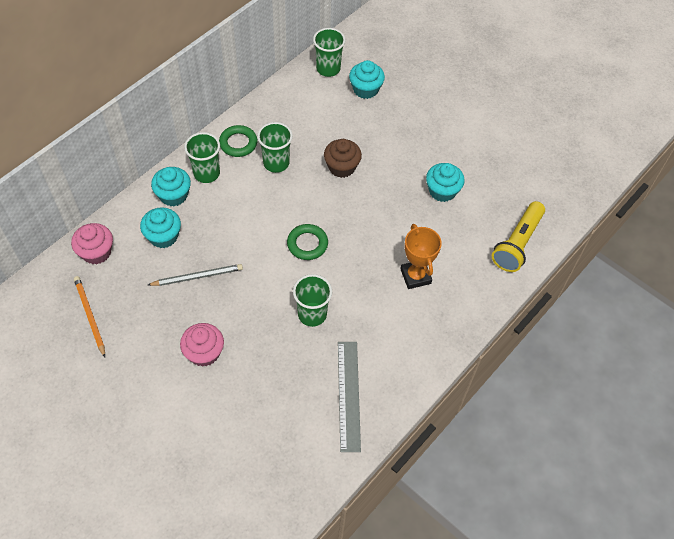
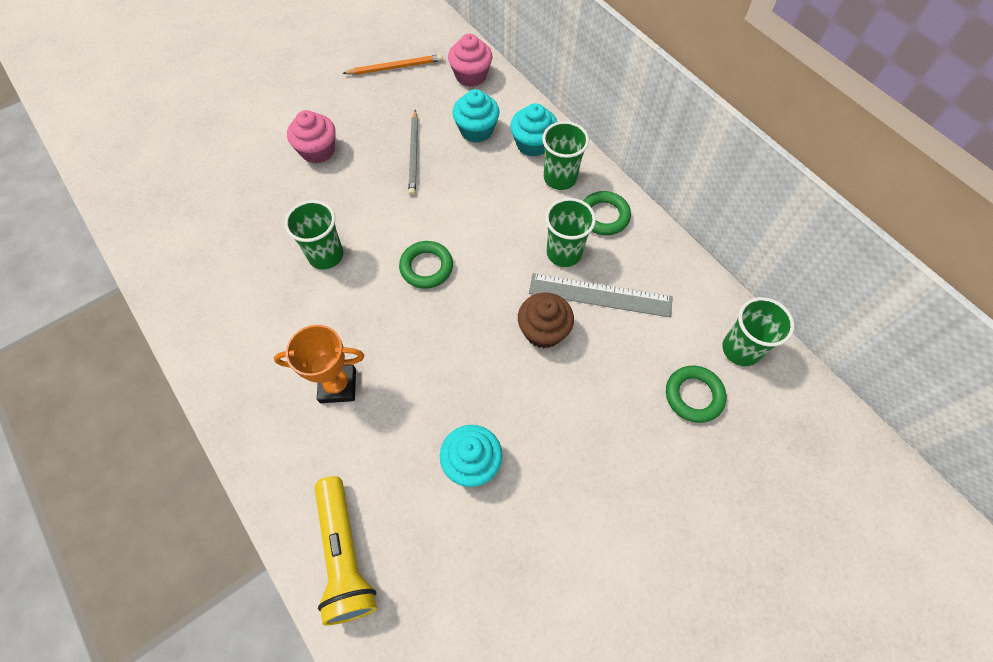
camera: 105 degrees right, 5 degrees up
(349, 395) = (209, 273): grey ruler -> grey ruler (600, 295)
(365, 89) = (694, 395): turquoise cupcake -> green ring
(517, 243) = (345, 555): yellow flashlight -> yellow flashlight turned 150 degrees counterclockwise

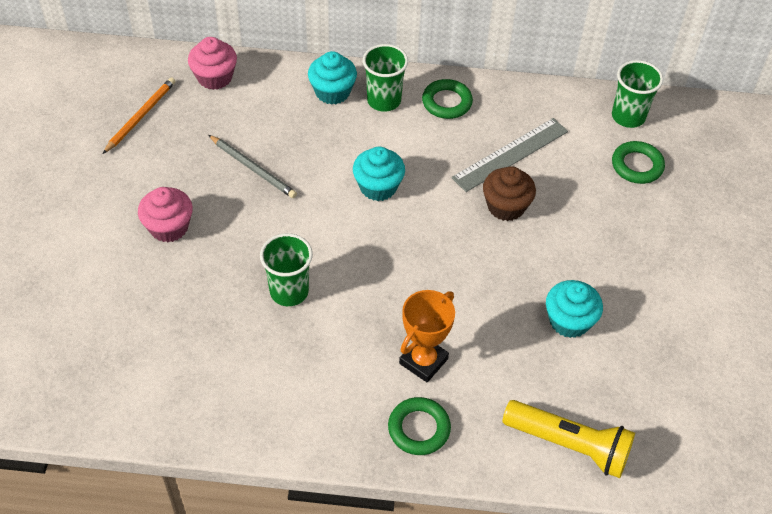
camera: 50 degrees left, 10 degrees down
(426, 267) = (374, 235): green ring -> green ring (419, 429)
(476, 130) = (277, 114): turquoise cupcake -> turquoise cupcake (378, 187)
(564, 253) = (453, 147): green cup -> none

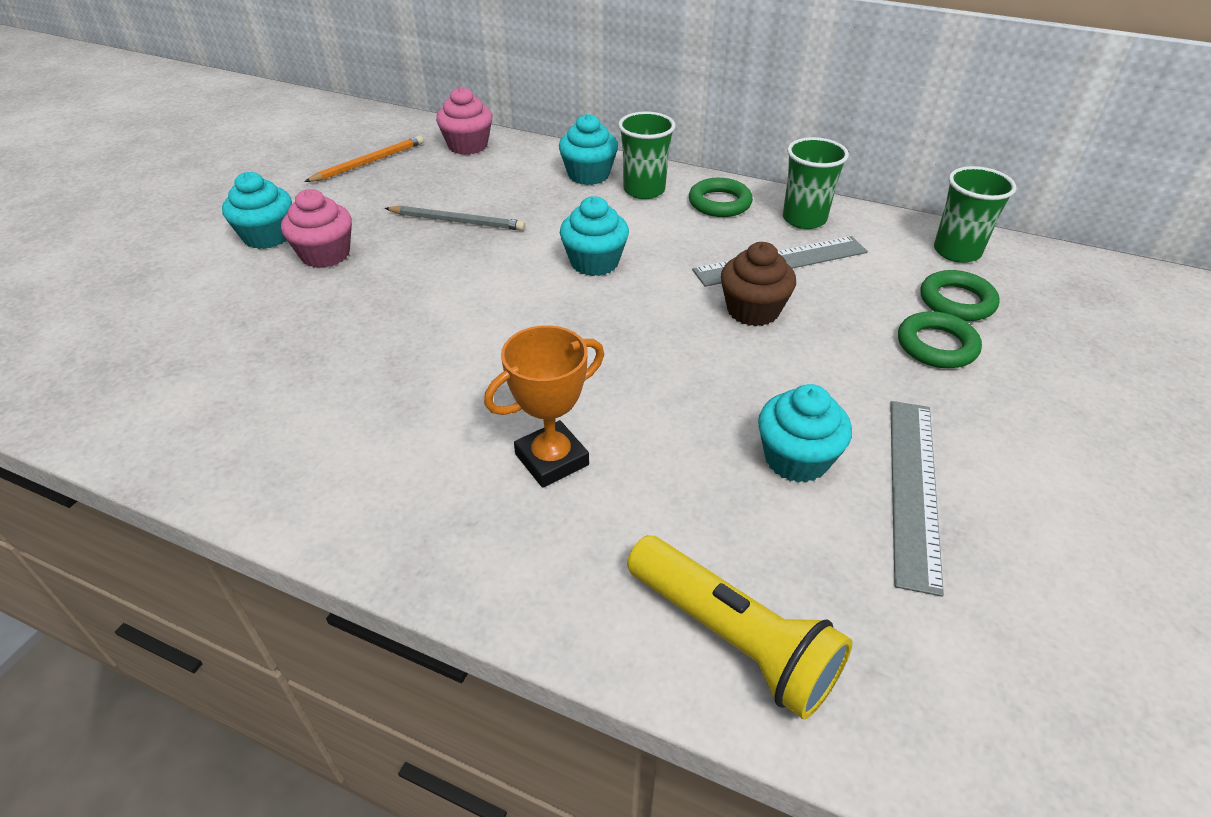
camera: 20 degrees right, 10 degrees down
(109, 219) = (267, 236): none -> turquoise cupcake
(253, 168) = (457, 221): grey pencil -> grey pencil turned 45 degrees counterclockwise
(289, 291) = (420, 342): green cup -> green cup (804, 219)
(419, 429) = (497, 547): green ring -> green ring (936, 346)
(640, 324) = (913, 488): none -> grey ruler

